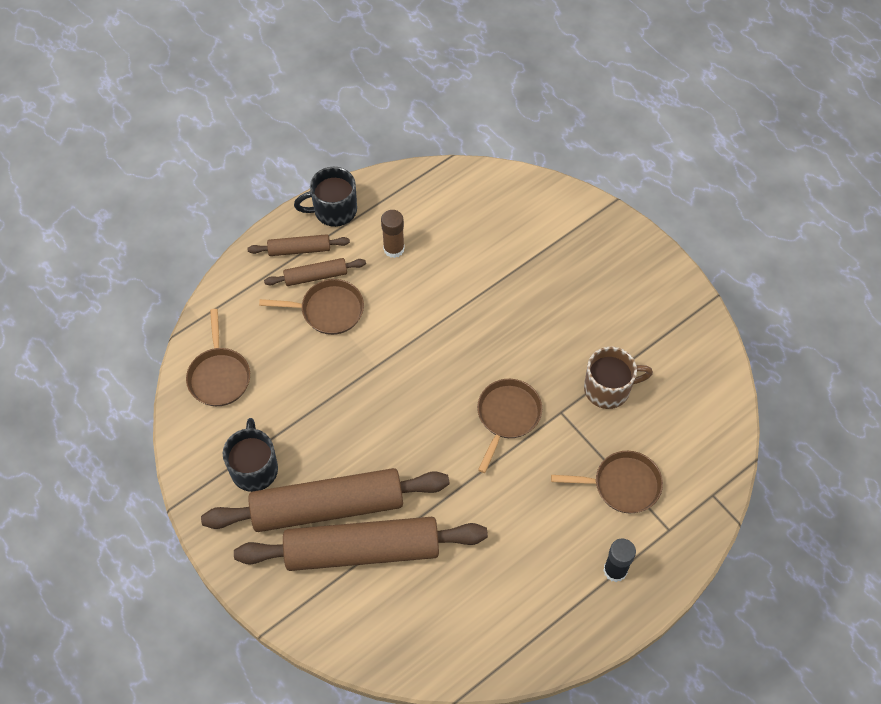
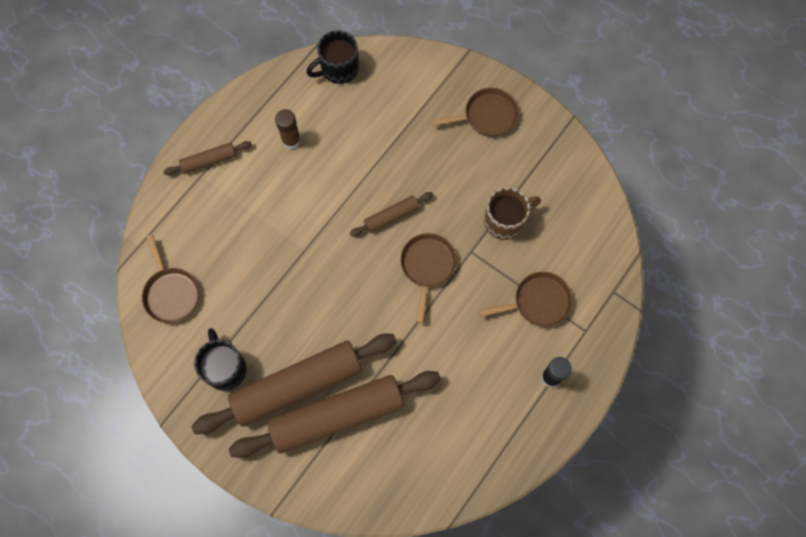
camera: 15 degrees left, 10 degrees up
(316, 276) = (230, 182): brown rolling pin -> brown rolling pin (392, 216)
(328, 310) = (249, 210): brown pan -> brown pan (486, 116)
(333, 210) = (229, 118): black mug -> black mug (338, 69)

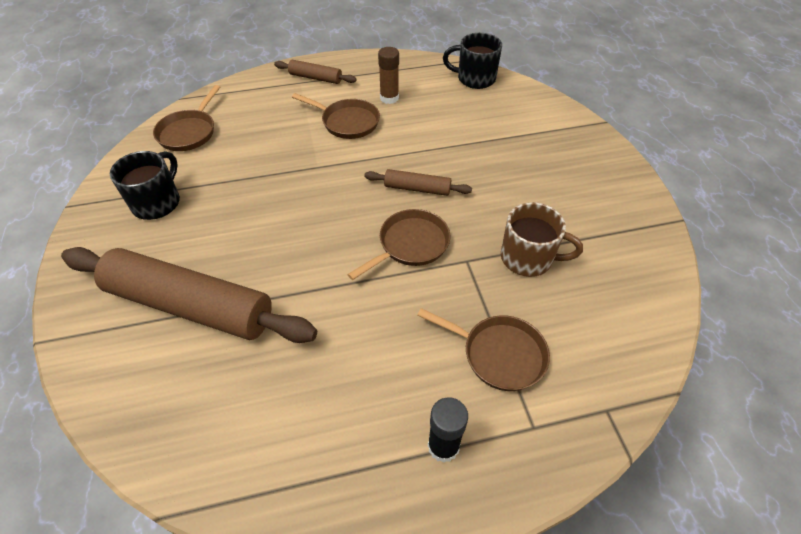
camera: 40 degrees right, 20 degrees down
(298, 386) = (191, 256): brown rolling pin -> none
(486, 116) = (583, 171): brown pan -> brown pan (347, 122)

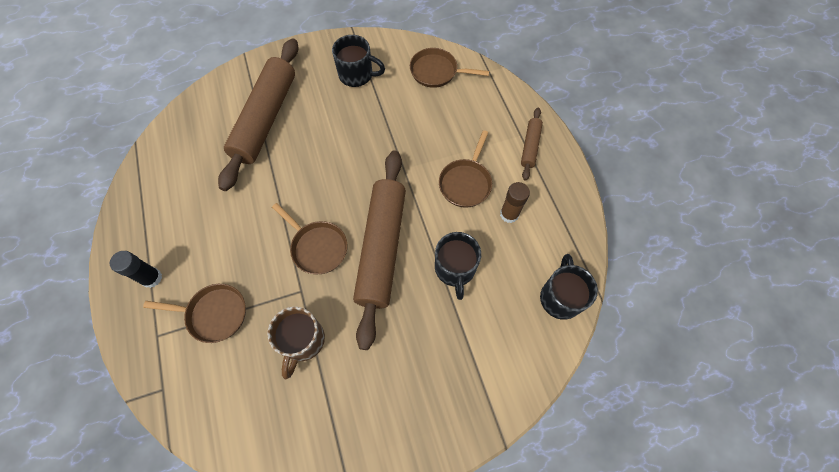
camera: 85 degrees right, 15 degrees up
(417, 189) = (381, 248): brown rolling pin -> brown rolling pin, size x2.18
(445, 137) = (455, 269): none -> black mug
(498, 354) = (213, 314): brown pan -> brown pan turned 105 degrees counterclockwise

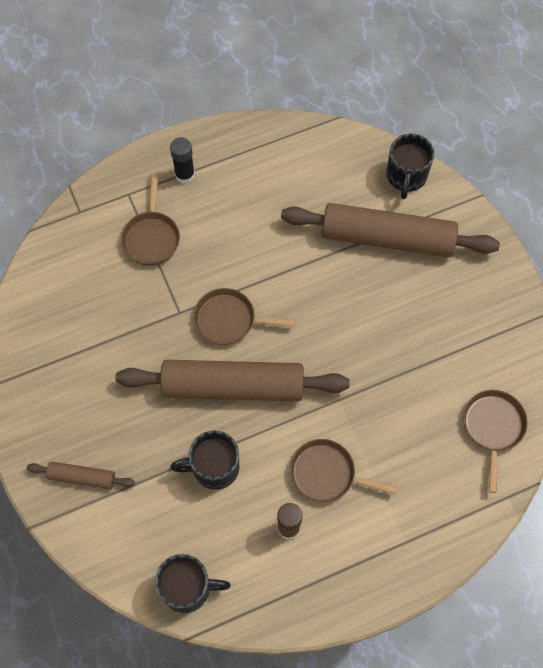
camera: 85 degrees right, 0 degrees up
(302, 341) = (127, 323): brown mug -> none
(317, 247) = (229, 320): brown pan -> brown pan turned 60 degrees clockwise
(357, 75) = (470, 329): black mug -> black mug (406, 176)
(530, 146) = (390, 554): brown rolling pin -> brown rolling pin (82, 477)

